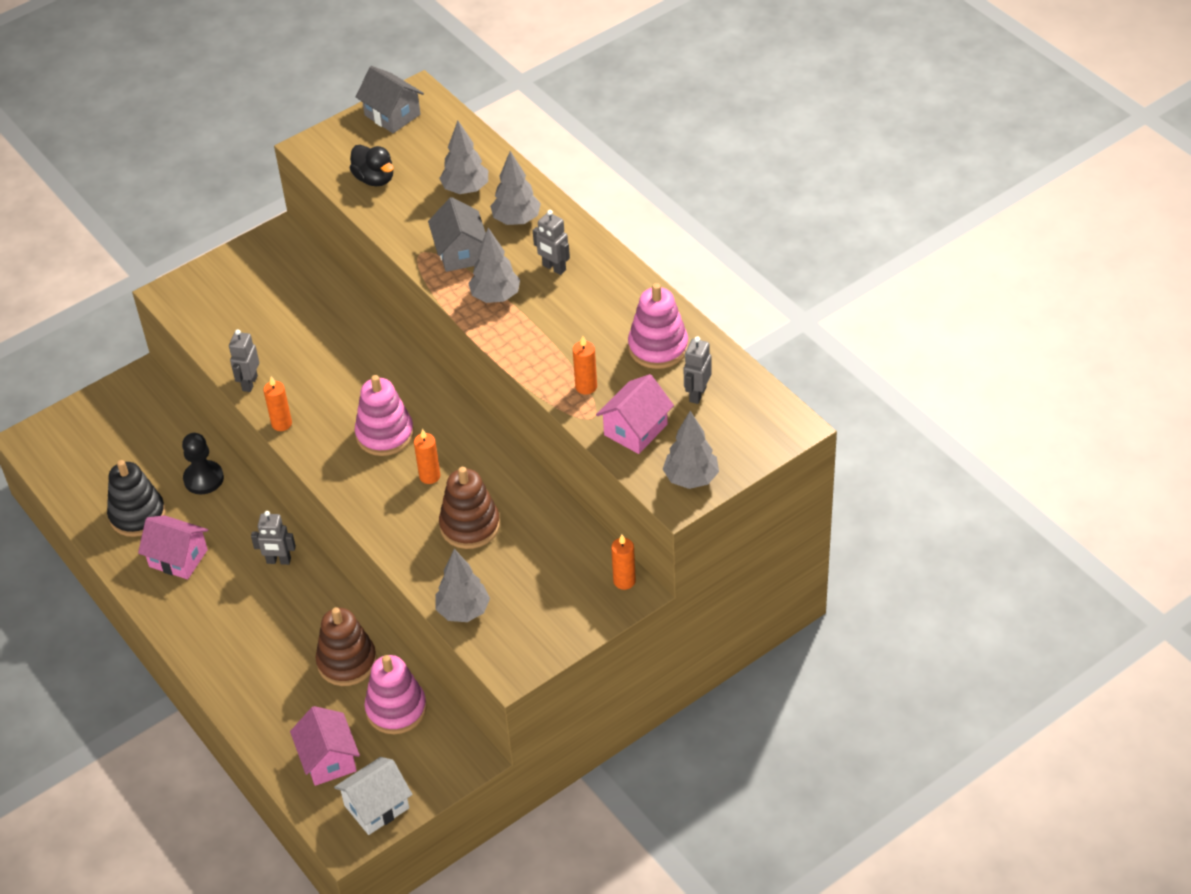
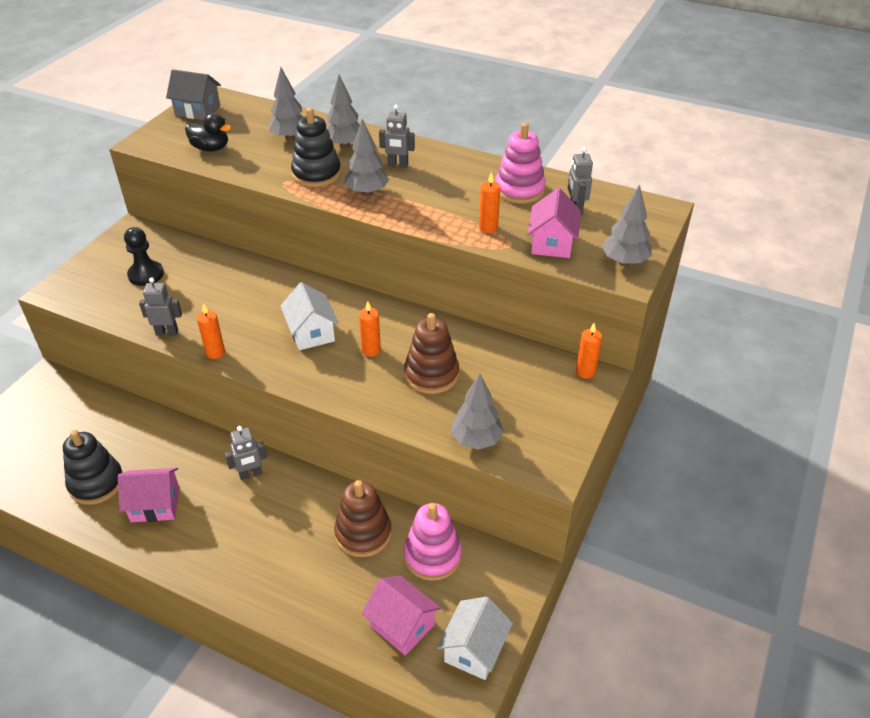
camera: 30 degrees left, 5 degrees down
(203, 479) = (144, 434): black pawn -> black pawn (146, 275)
(249, 383) = (167, 332): grey robot -> grey robot turned 105 degrees clockwise
(385, 434) = (311, 333): pink stacking toy -> white house
(460, 253) = (316, 174): grey house -> black stacking toy

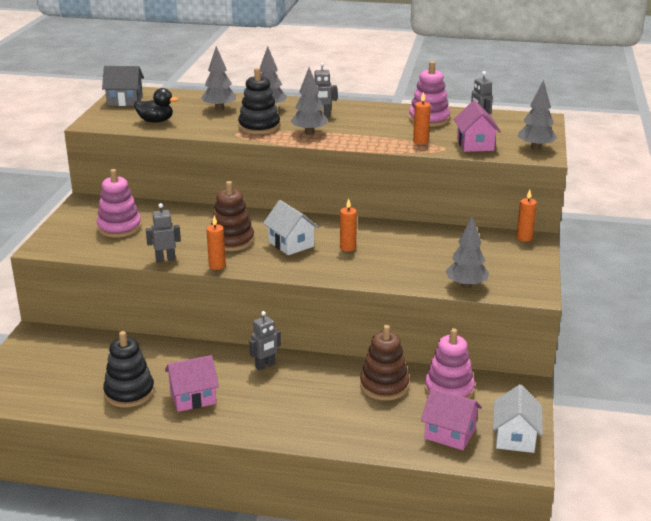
camera: 15 degrees left, 15 degrees down
(146, 275) = (119, 227): black pawn -> pink stacking toy
(431, 374) = (406, 255): brown stacking toy -> brown stacking toy (231, 241)

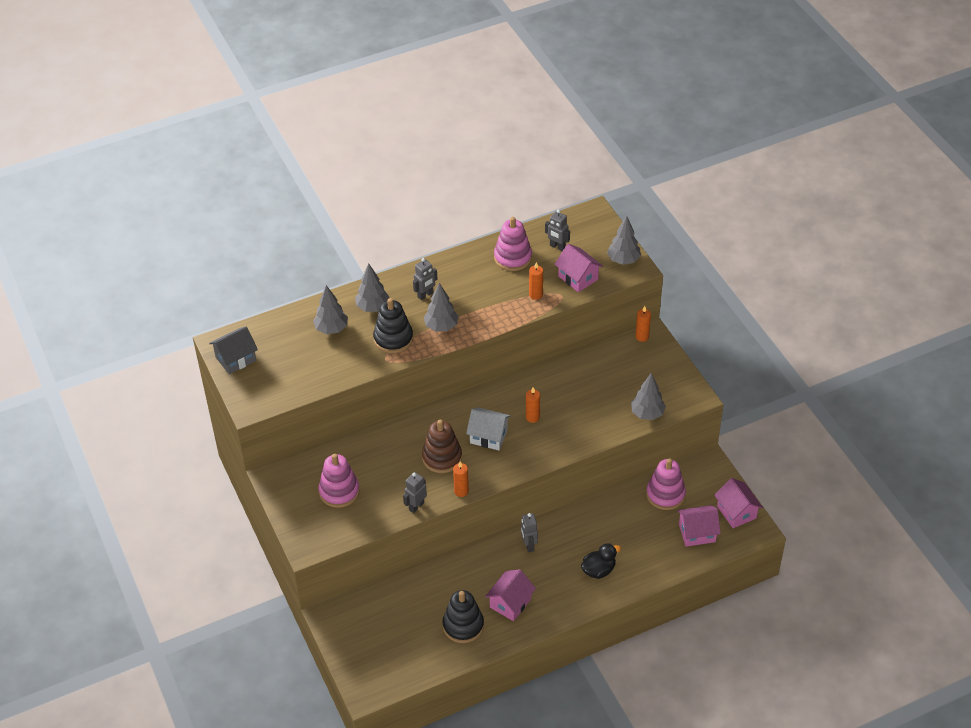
camera: 35 degrees left, 20 degrees up
(156, 121) = (300, 375): black duck -> black duck (598, 570)
(265, 366) = (529, 545): grey robot -> grey robot turned 150 degrees clockwise
(384, 386) = (623, 516): brown stacking toy -> none
(515, 437) = (736, 512): white house -> pink house

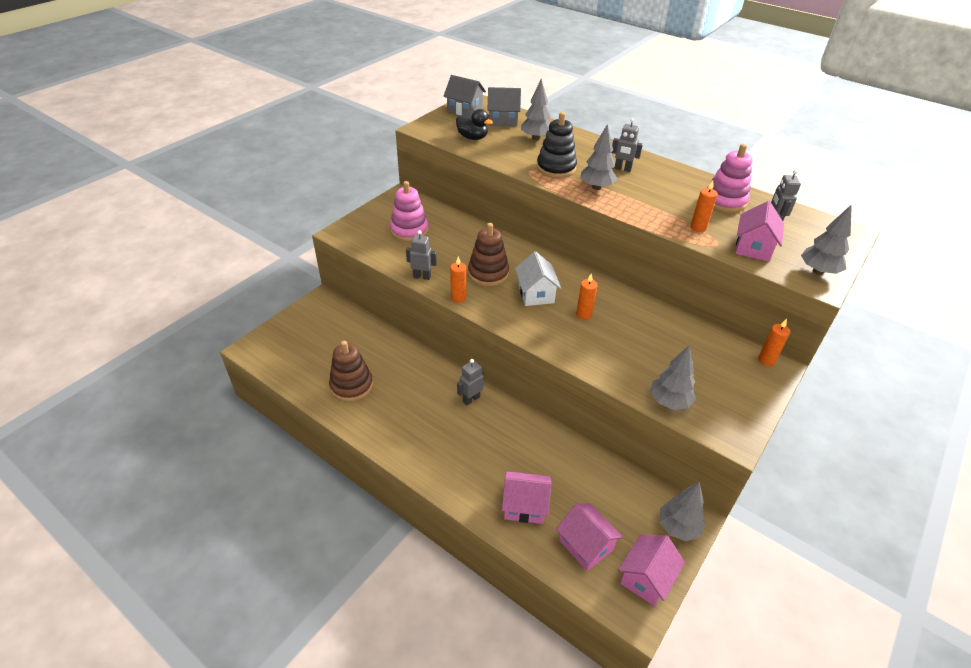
camera: 60 degrees right, 5 degrees down
(279, 338) = (503, 120): none -> grey house
(372, 307) = (579, 149): grey tree -> grey tree (678, 527)
(463, 625) = (351, 385): black stacking toy -> brown stacking toy
(510, 603) = (395, 410): pink house -> pink house (524, 506)
(598, 570) = (475, 467): black duck -> black duck (472, 137)
(665, 494) = (615, 491): pink stacking toy -> none

